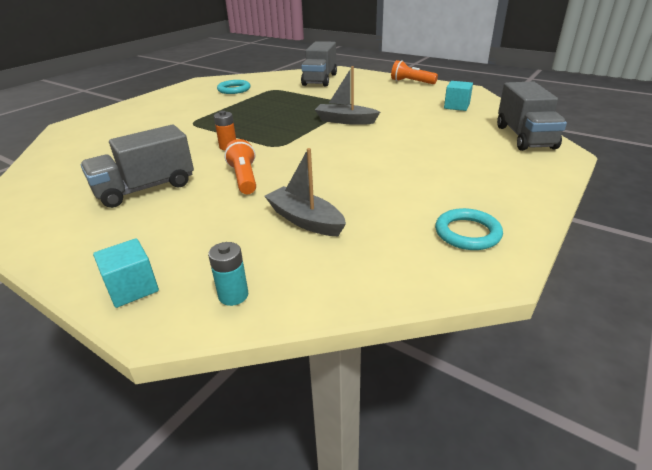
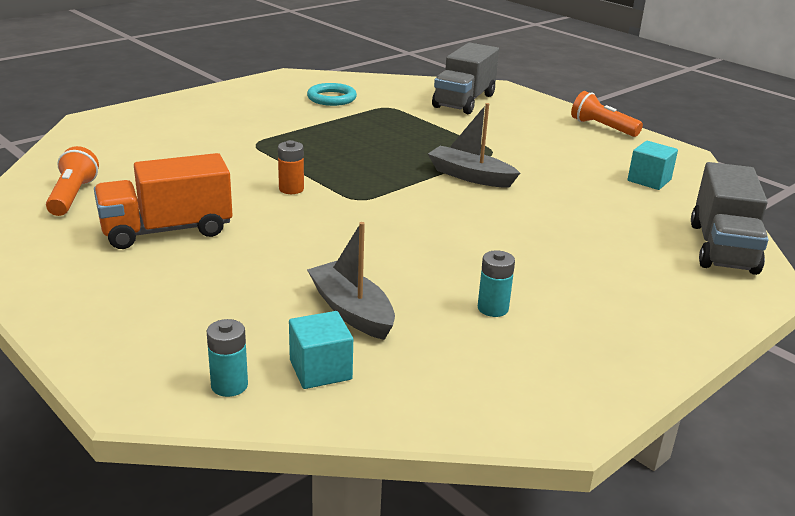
camera: 10 degrees right, 5 degrees down
(132, 288) = (118, 353): turquoise cube -> turquoise cube (320, 370)
(145, 188) = (167, 230): grey truck -> orange truck
(244, 178) = (296, 239): orange flashlight -> orange flashlight (72, 196)
(403, 200) = (493, 308): none -> turquoise battery
(467, 233) = (554, 368): turquoise ring -> none

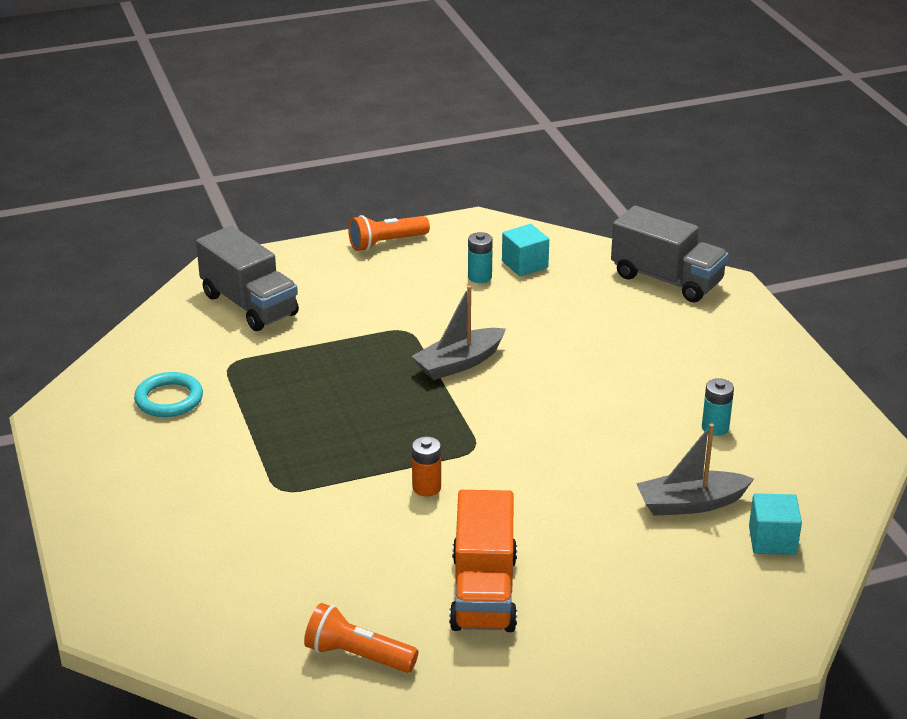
camera: 65 degrees left, 5 degrees up
(229, 385) = (778, 593): turquoise battery -> turquoise battery (479, 277)

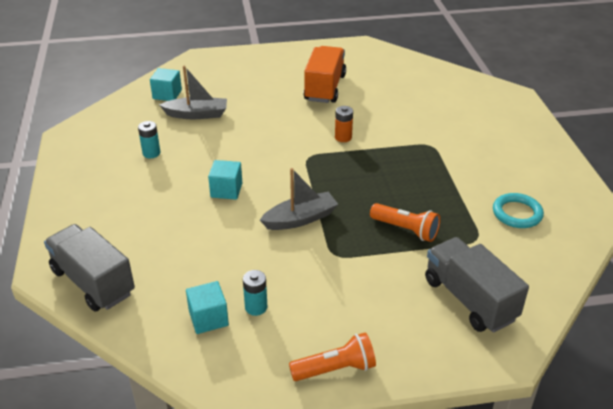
camera: 170 degrees left, 5 degrees up
(358, 655) = (390, 71): orange flashlight -> orange flashlight (405, 229)
(573, 387) = (226, 190): none -> turquoise cube

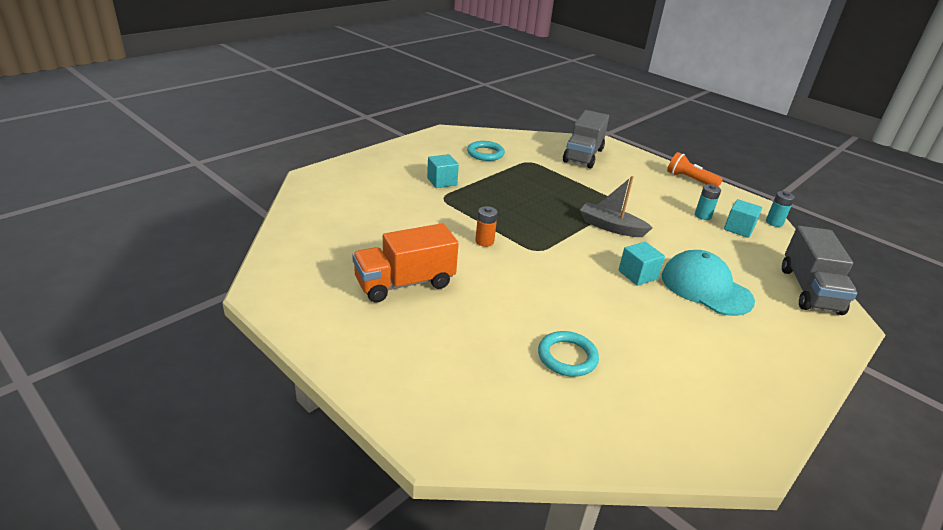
camera: 130 degrees left, 5 degrees down
(151, 153) = (667, 351): turquoise battery -> turquoise battery (774, 222)
(167, 94) = (563, 413): turquoise cube -> turquoise cube (442, 181)
(172, 217) = (705, 288): none -> turquoise cap
(197, 114) = (567, 357): grey boat -> turquoise ring
(405, 229) = (557, 185): orange flashlight -> none

